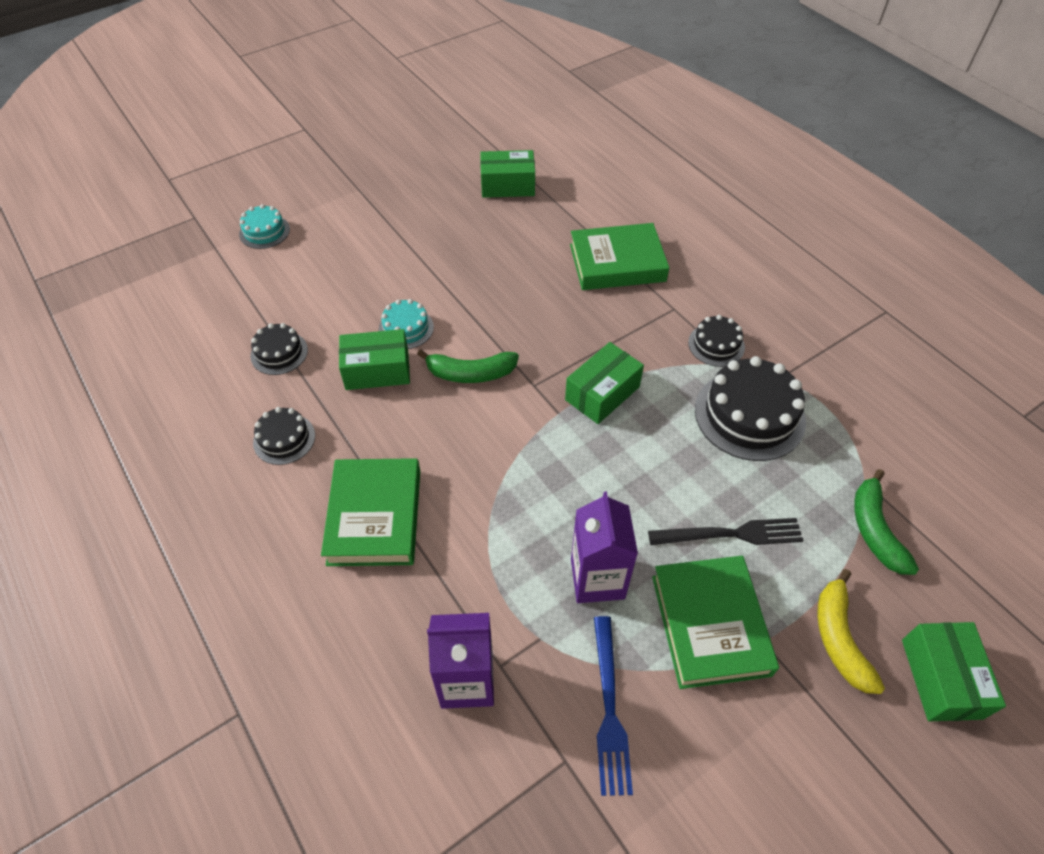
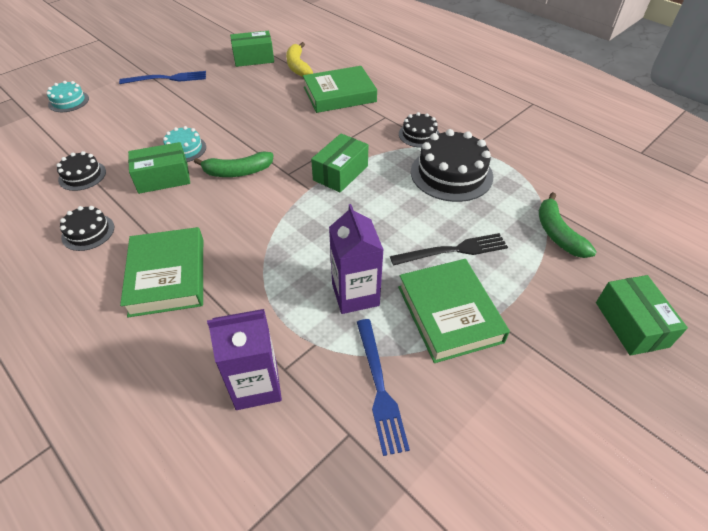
camera: 10 degrees left, 5 degrees down
(390, 208) = (167, 79): none -> blue fork
(839, 638) = (549, 308): yellow banana -> yellow banana (298, 66)

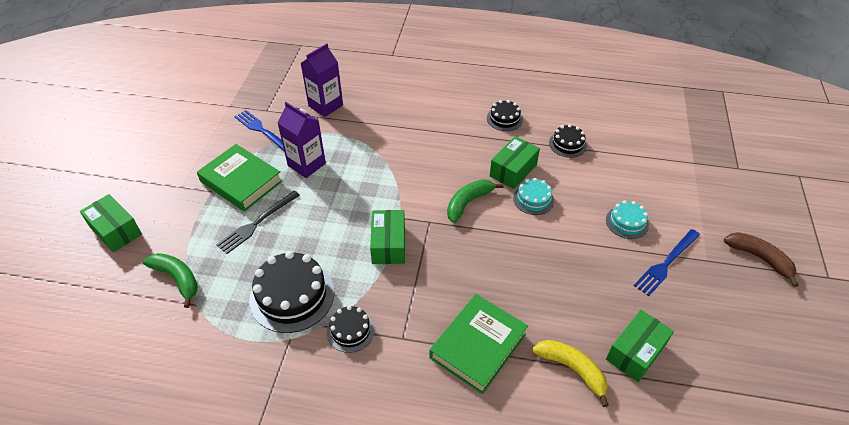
camera: 145 degrees right, 0 degrees up
(68, 101) = (693, 190): turquoise cake -> turquoise cake (627, 222)
(113, 58) = (759, 258): none -> brown banana
(167, 276) = (426, 122): green book -> none

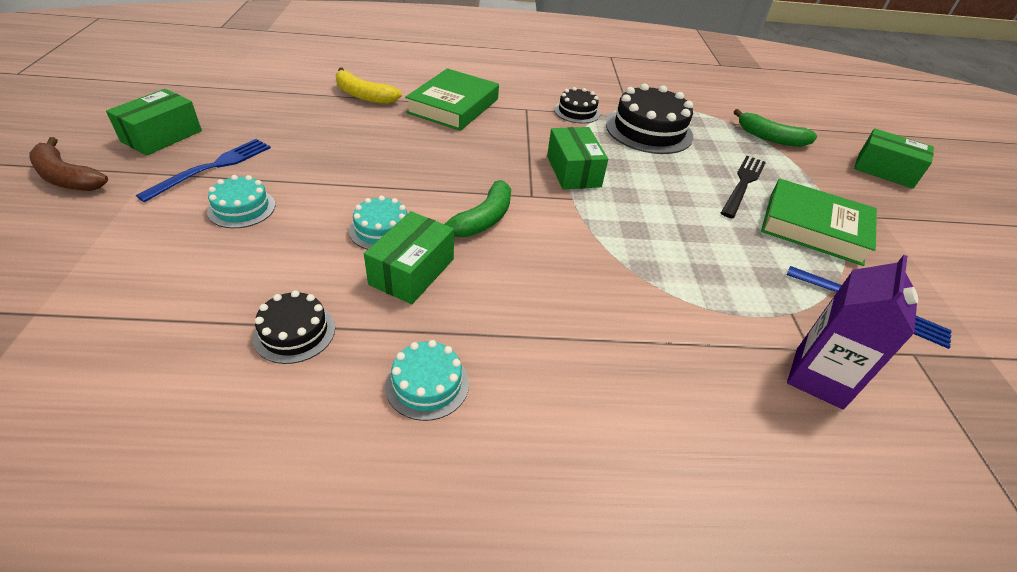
camera: 165 degrees right, 5 degrees down
(306, 164) = (749, 257): purple carton -> none
(504, 119) = (427, 384): black cake -> turquoise cake
(635, 352) = (295, 105): green box -> green box (162, 136)

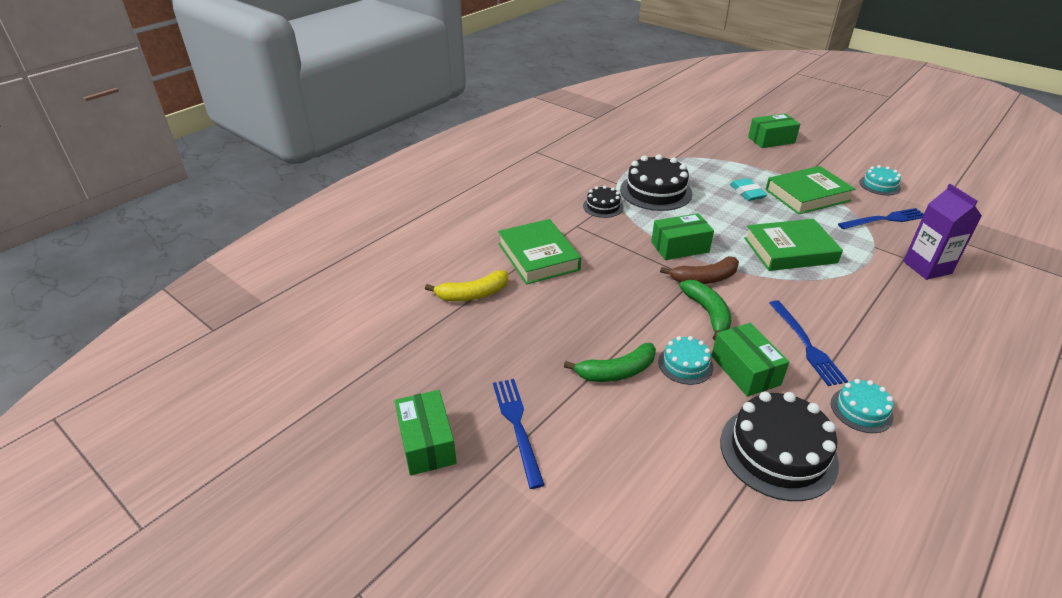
camera: 45 degrees left, 5 degrees down
(67, 177) = (449, 531): brown banana -> brown banana (704, 278)
(242, 208) = (599, 428): turquoise cake -> turquoise cake (879, 185)
(294, 332) = (778, 452): black cake -> black cake, size x1.83
(506, 305) = (806, 344): none -> blue fork
(573, 171) = (680, 247): green box -> green box turned 45 degrees counterclockwise
(675, 244) = (790, 250): none -> green book
(743, 184) = (747, 193): black fork -> turquoise eraser
(770, 138) = (705, 154): green banana -> green banana (616, 372)

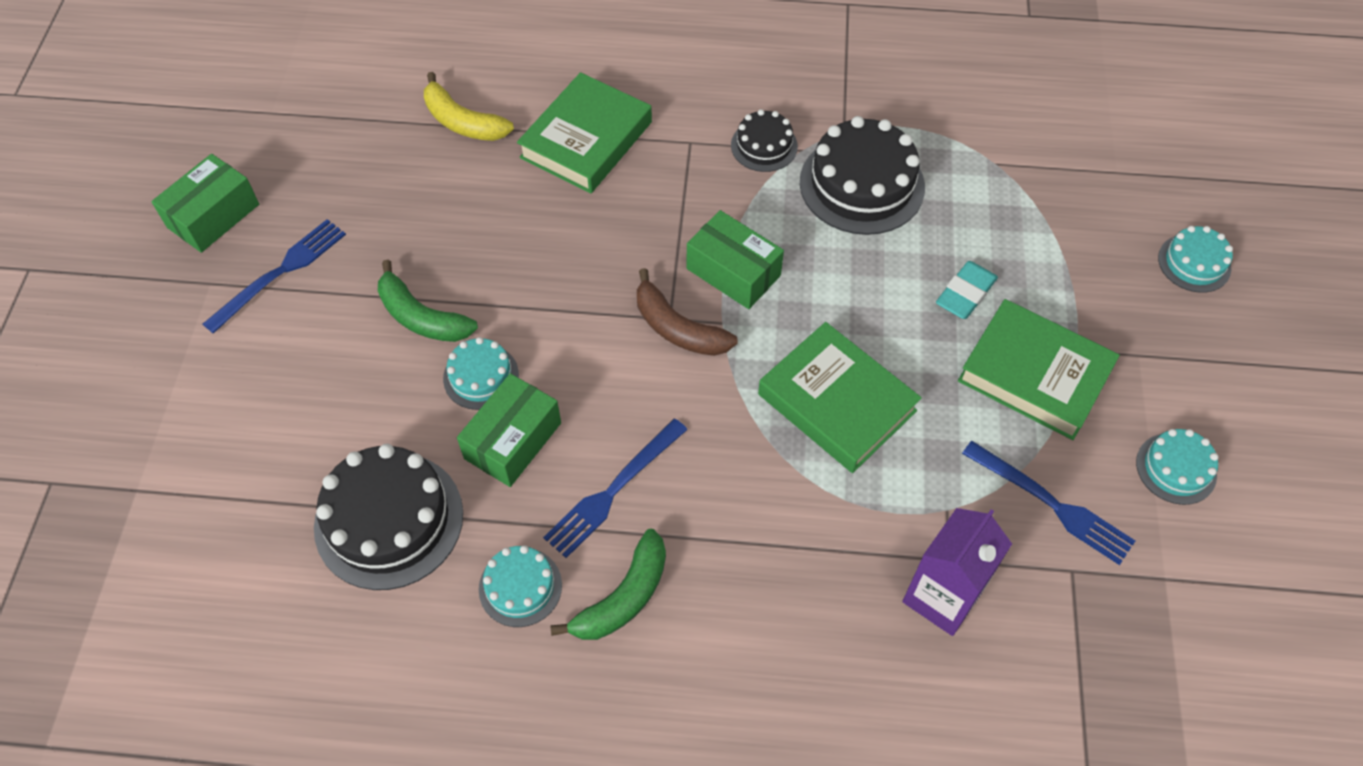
camera: 55 degrees right, 20 degrees up
(708, 313) = (601, 361): green banana -> green banana (623, 597)
(771, 140) = (1194, 263): green box -> turquoise cake

